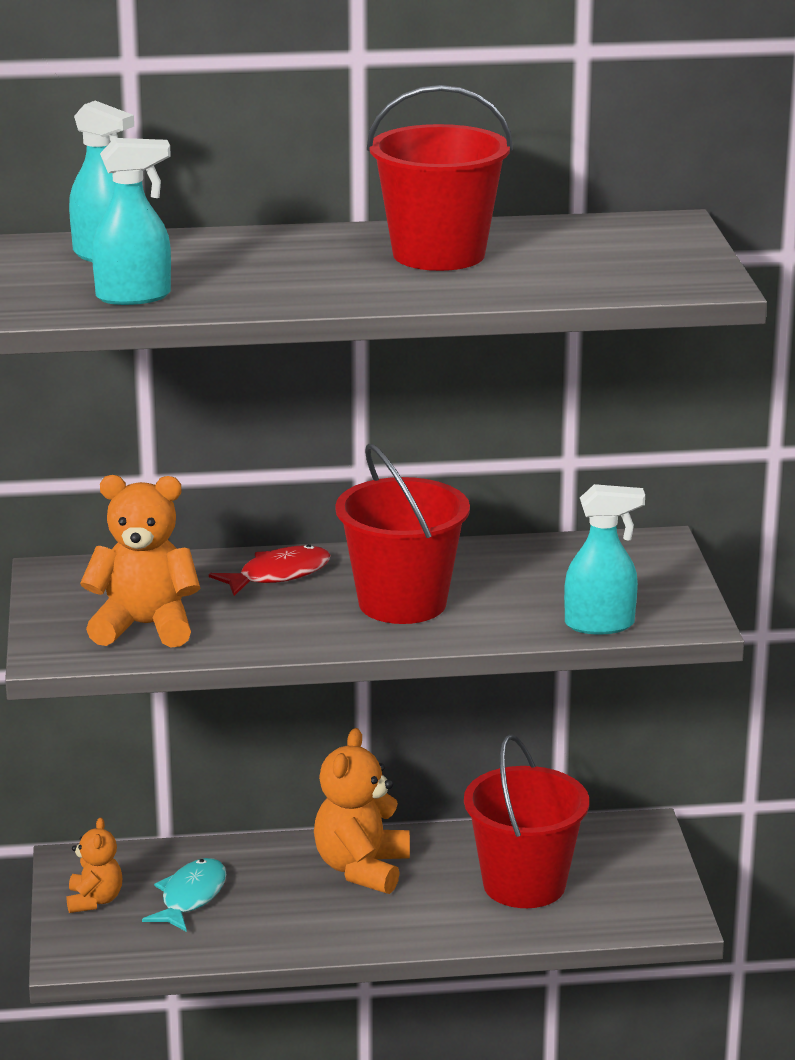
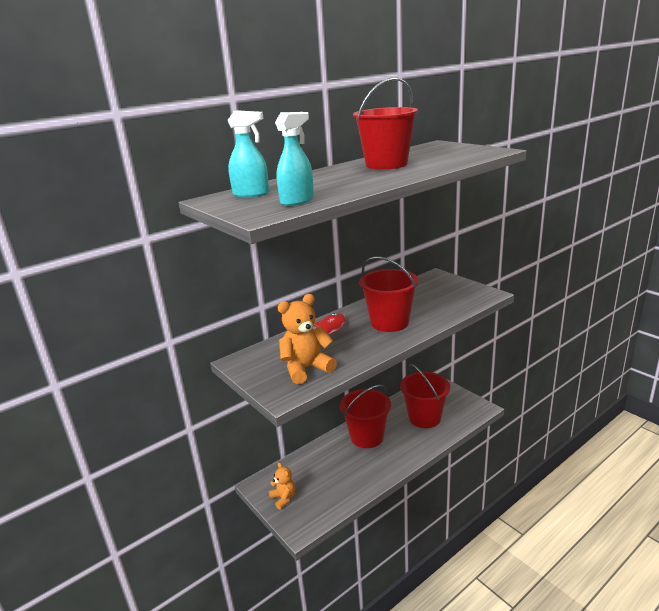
camera: 30 degrees left, 0 degrees up
(190, 897) = (319, 478): turquoise fish -> none
(362, 869) = (367, 437): orange teddy bear -> red bucket
(600, 624) = (465, 305): turquoise spray bottle -> none

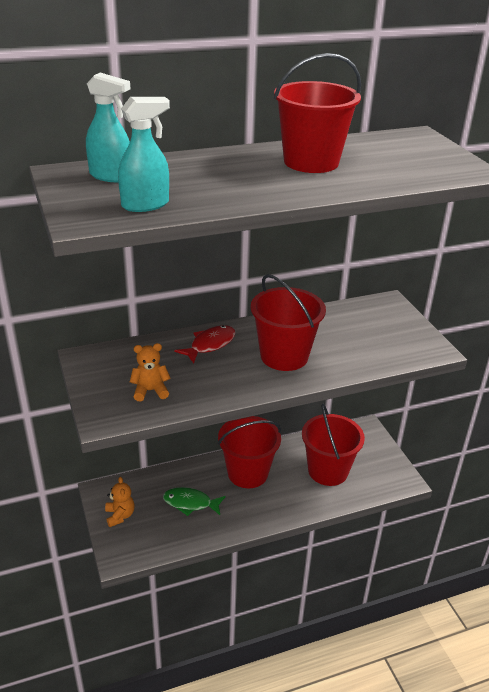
camera: 15 degrees right, 10 degrees up
(306, 368) = (150, 391): orange teddy bear -> orange teddy bear, size x0.59
(335, 471) = (190, 503): none -> green fish

